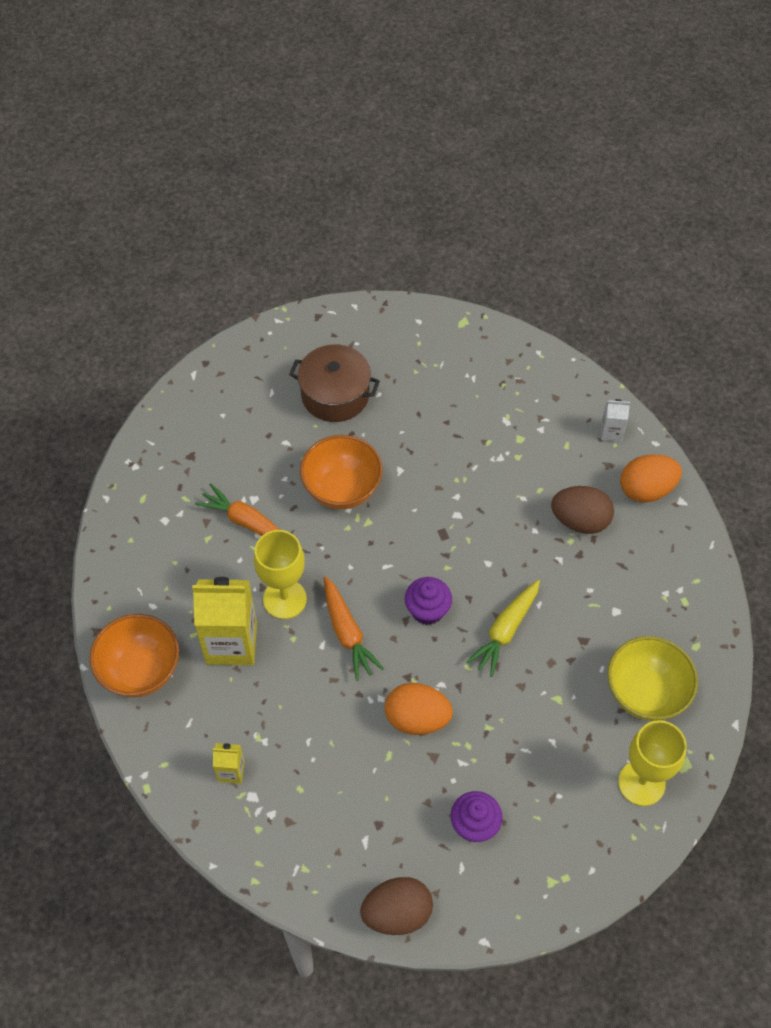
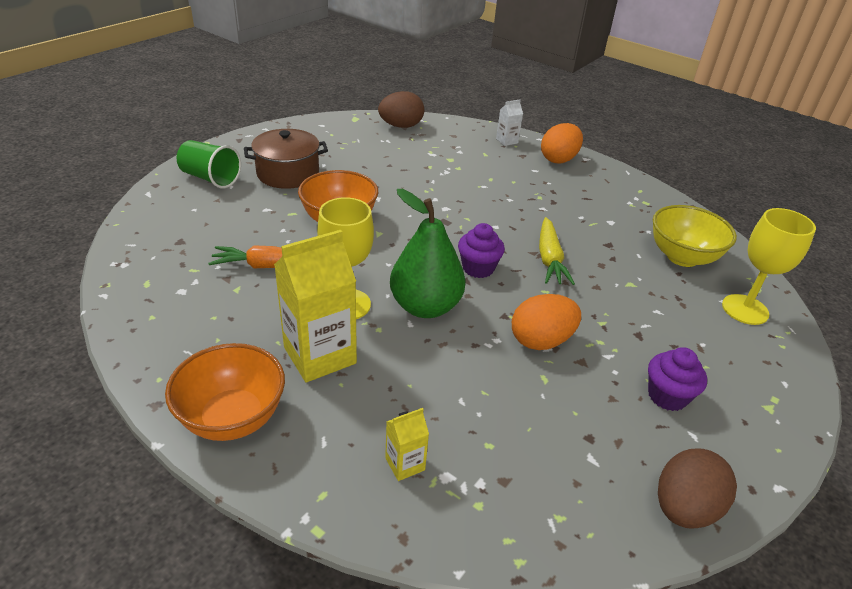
camera: 35 degrees left, 20 degrees down
(258, 373) = (210, 178): none -> green cup
(347, 633) = (425, 306): orange carrot -> green pear
(580, 521) = (534, 185): brown egg -> brown egg (401, 126)

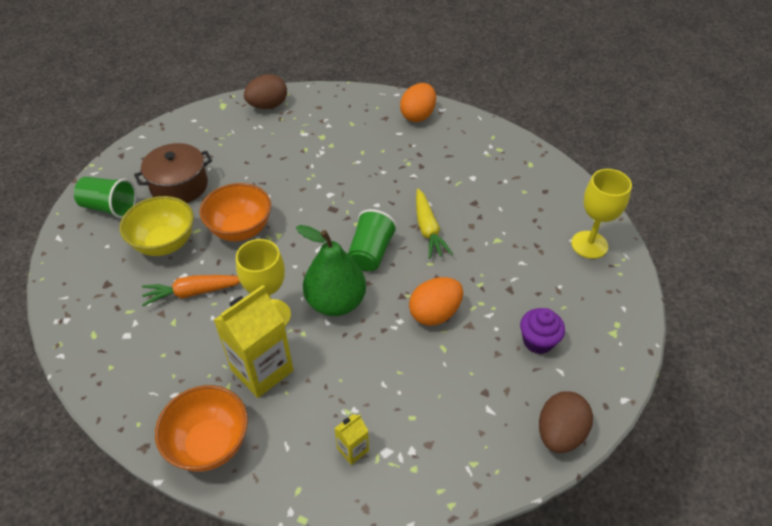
camera: 10 degrees left, 10 degrees up
(478, 268) = (371, 253): purple cupcake -> green cup
(507, 141) = (368, 103): white carton -> none
(682, 257) = (535, 202): yellow bowl -> yellow bowl (165, 243)

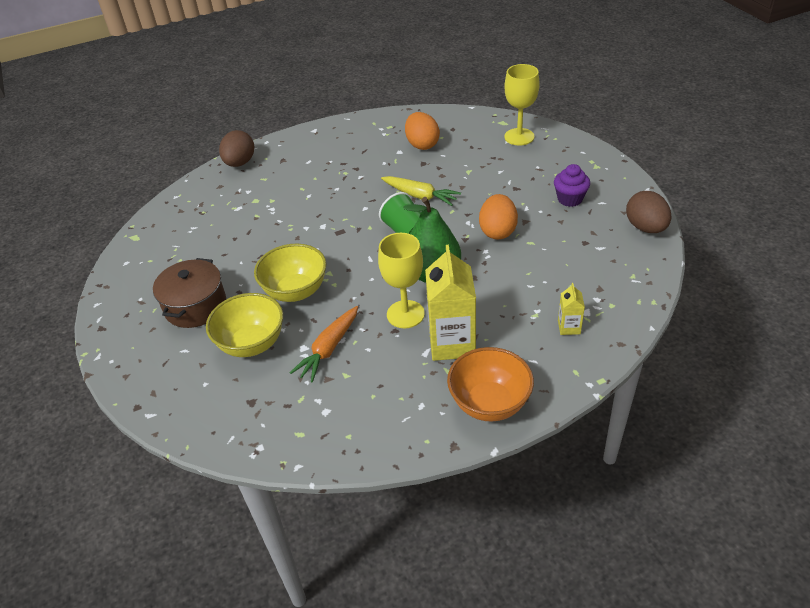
camera: 45 degrees left, 5 degrees down
(110, 207) = (159, 363): green cup -> none
(240, 229) = (295, 291): orange bowl -> yellow bowl
(268, 106) = (176, 212): brown egg -> brown egg (240, 163)
(418, 116) = (304, 144): orange egg -> orange egg (422, 144)

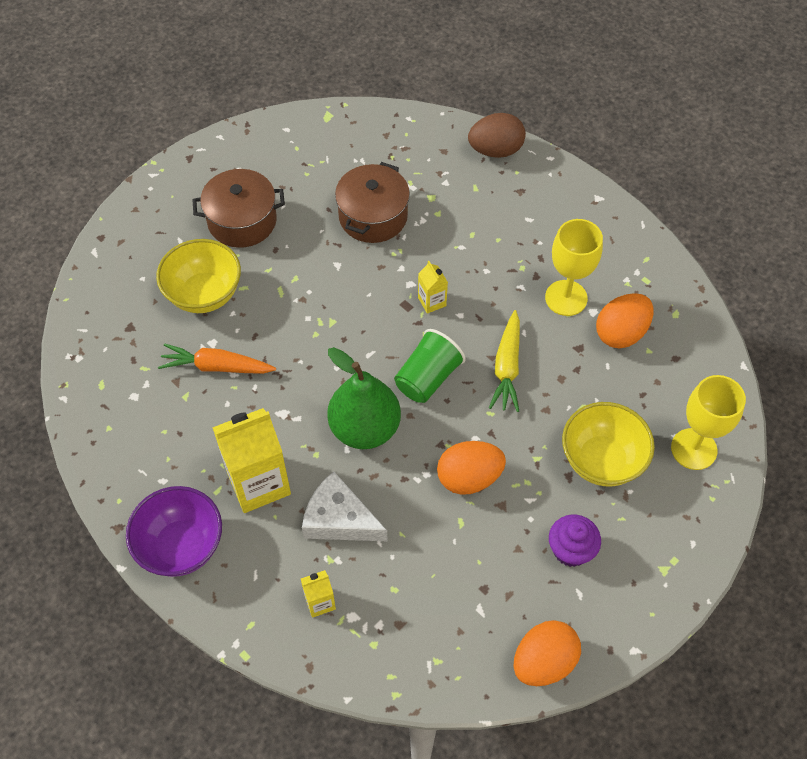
camera: 65 degrees right, 15 degrees up
(249, 232) = (373, 216): none -> brown pot
(295, 291) = (292, 301): yellow bowl -> yellow bowl (601, 460)
(345, 218) = (432, 302): none -> yellow carton
(405, 314) = (289, 422): yellow goblet -> yellow goblet (566, 298)
(489, 403) = (181, 546): orange bowl -> purple bowl
(503, 302) = (339, 519): none -> white cheese
(645, 228) = (543, 662): brown egg -> orange egg

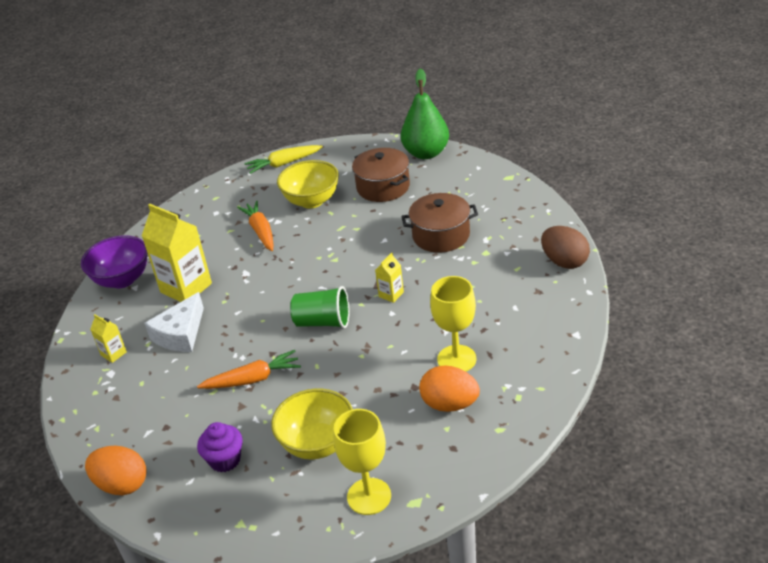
camera: 65 degrees right, 20 degrees down
(339, 519) = (180, 334): white cheese -> white cheese turned 150 degrees counterclockwise
(365, 428) = (259, 312): green pear -> green pear (426, 153)
(469, 478) = (253, 379): orange egg -> orange carrot
(507, 367) = (364, 356): yellow carrot -> yellow carrot (283, 164)

